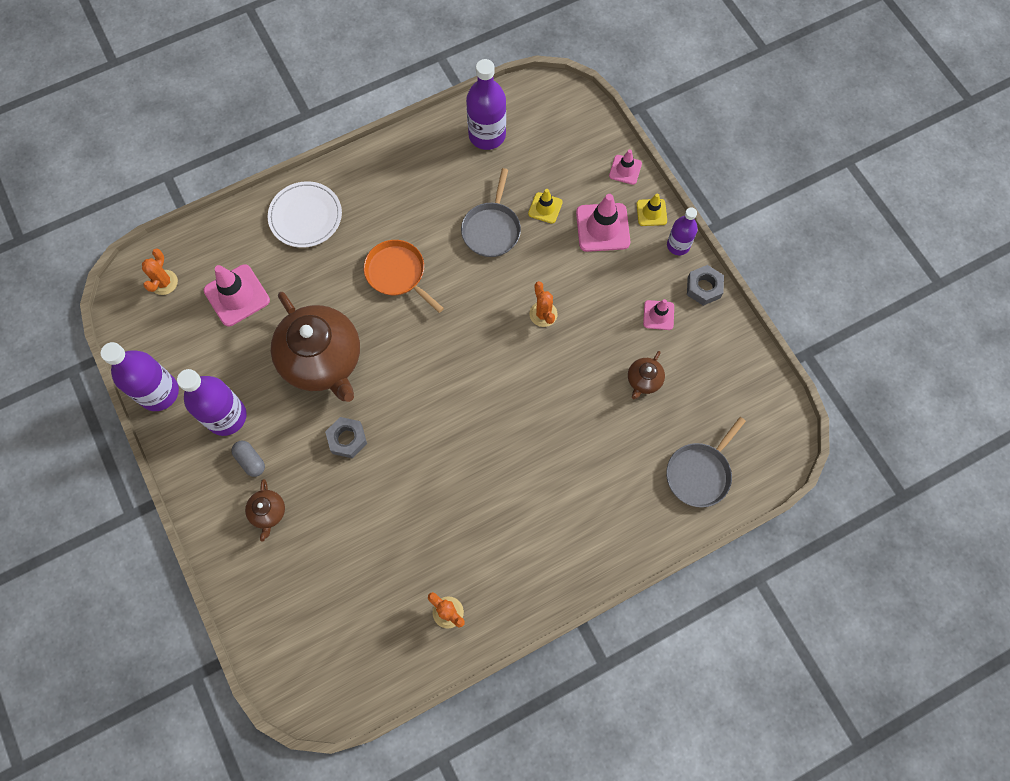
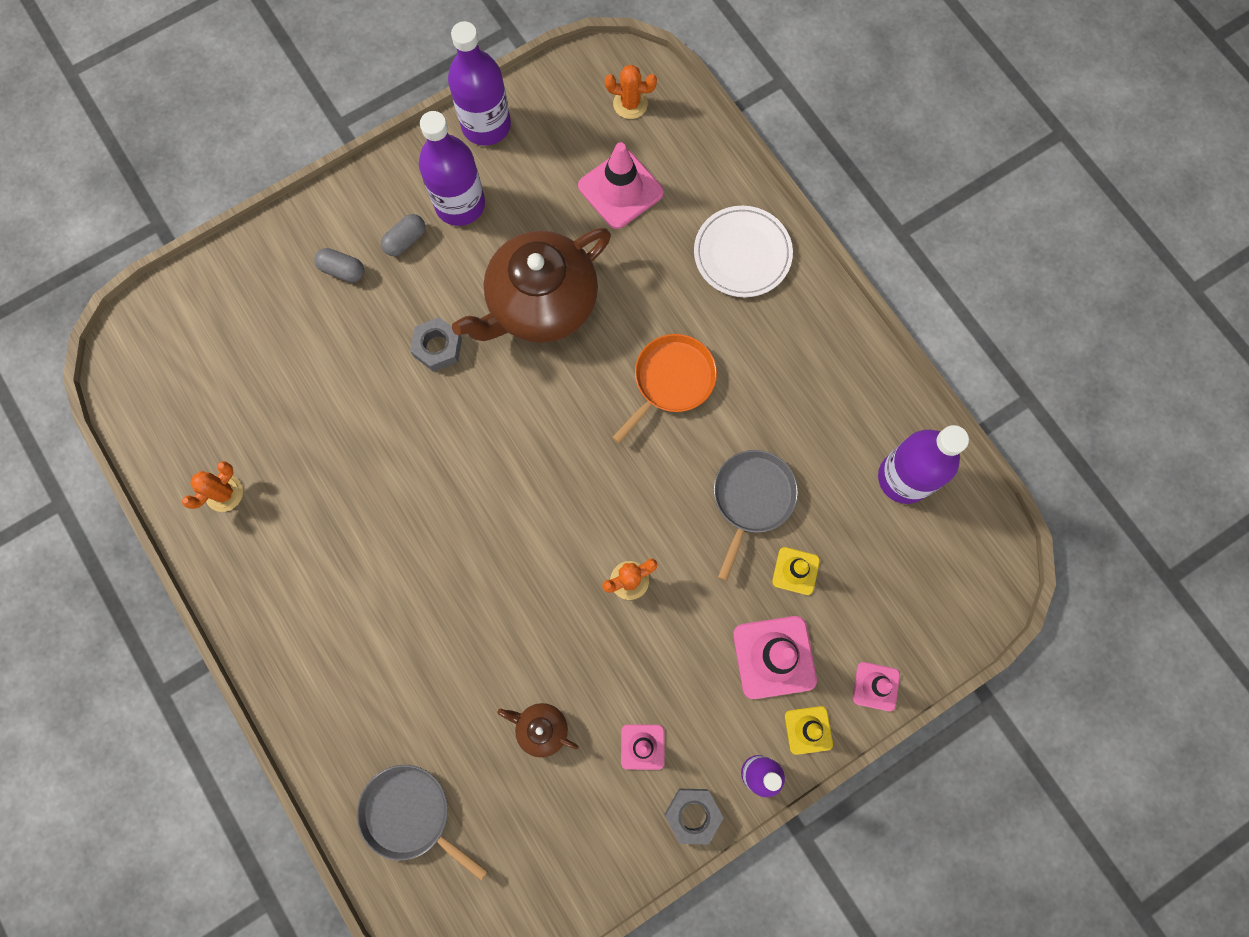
camera: 85 degrees right, 5 degrees up
(268, 512) = (342, 270): brown teapot -> grey capsule
(491, 229) = (752, 498): grey pan -> grey pan turned 105 degrees clockwise

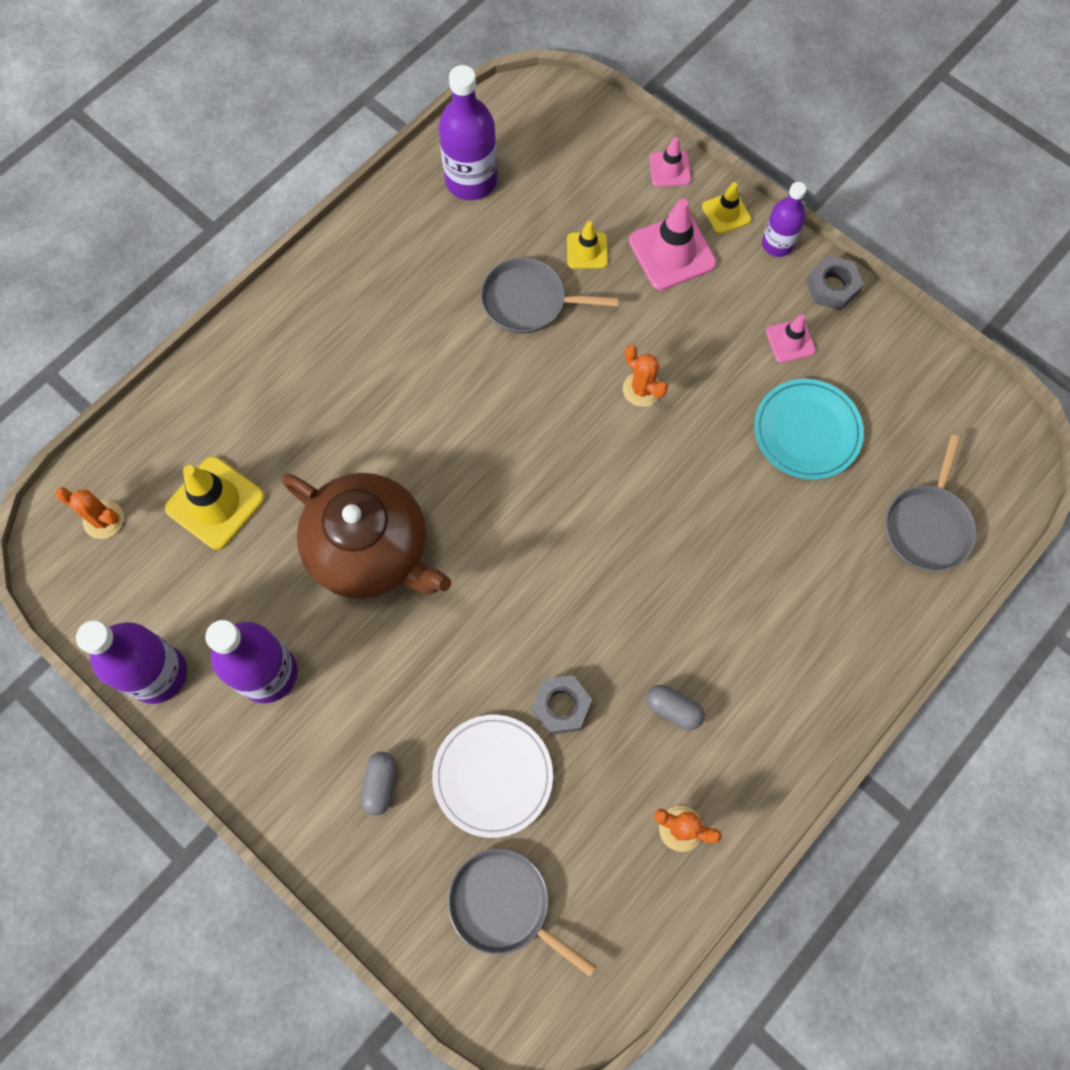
camera: 105 degrees left, 5 degrees down
(219, 340) = (504, 905): none -> grey pan
(405, 240) = (326, 722): grey capsule -> grey capsule (673, 709)
(438, 347) = (449, 645): grey nut -> grey nut (561, 706)
(541, 728) = (807, 431): brown teapot -> turquoise plate
(620, 189) = (215, 503): pink traffic cone -> yellow traffic cone
(630, 104) = (103, 520): orange cactus -> orange cactus turned 60 degrees counterclockwise
(671, 380) = (426, 400): orange pan -> none
(742, 254) = (268, 365): white plate -> white plate (493, 776)

